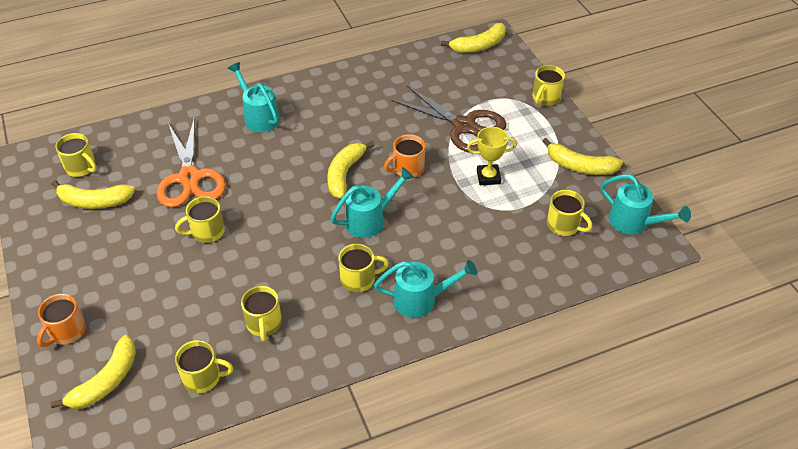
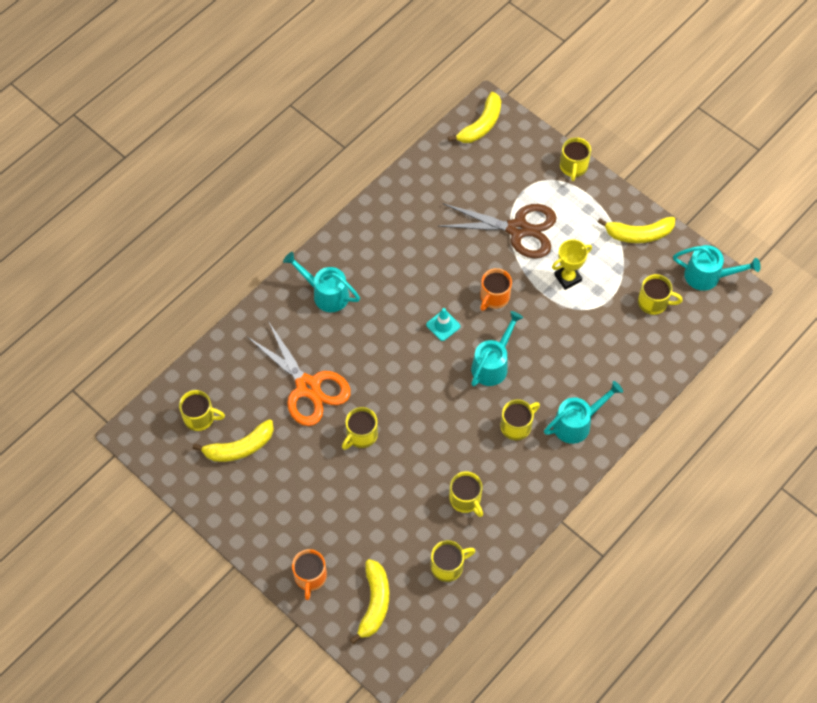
camera: 25 degrees left, 15 degrees up
(345, 174) = (443, 325): yellow banana -> turquoise traffic cone

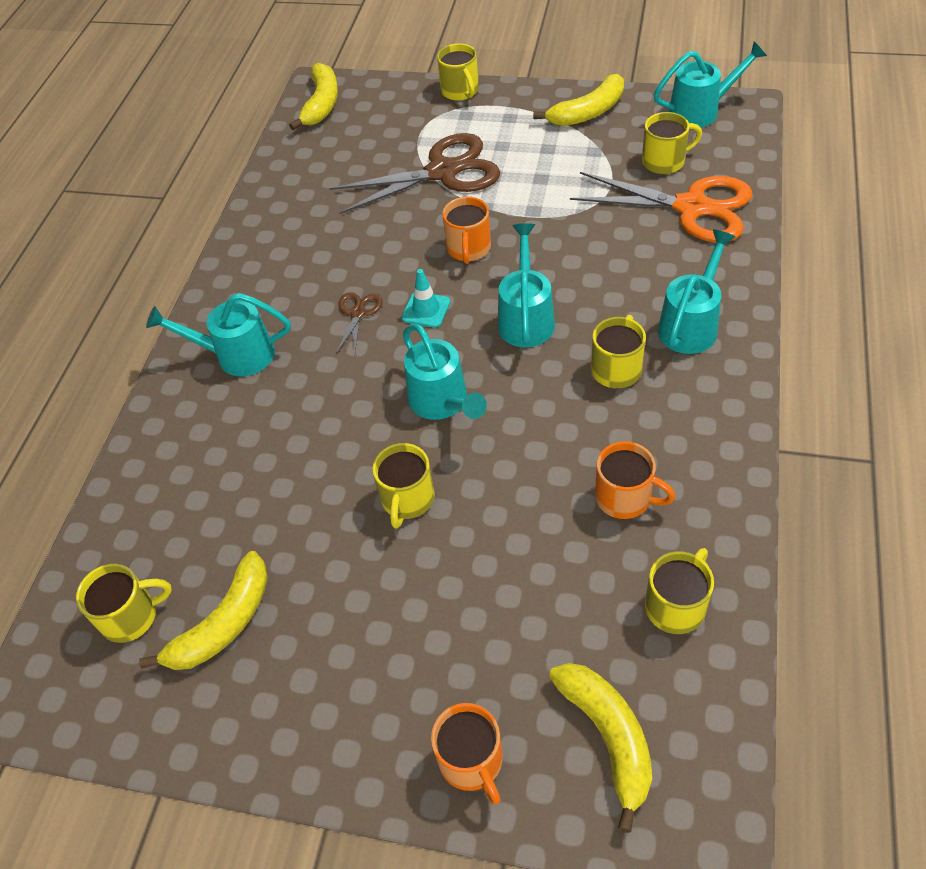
camera: 25 degrees left, 10 degrees down
(308, 387) = (283, 480): orange scissors -> orange scissors (691, 207)
(405, 305) = (358, 313): none -> brown scissors
(413, 390) = (442, 403): none -> turquoise watering can
(465, 499) = (625, 497): yellow mug -> orange mug
(567, 278) = (543, 187): yellow trophy -> none

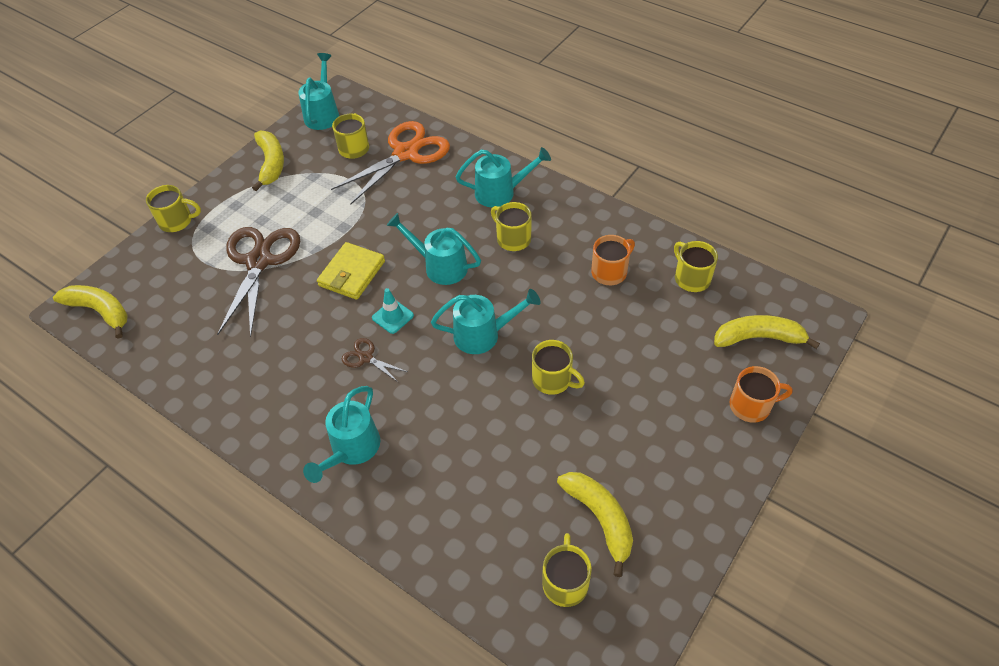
camera: 70 degrees left, 0 degrees up
(468, 249) = (352, 273): orange mug -> yellow wallet
(691, 324) = (501, 192): turquoise watering can -> turquoise watering can turned 120 degrees clockwise

